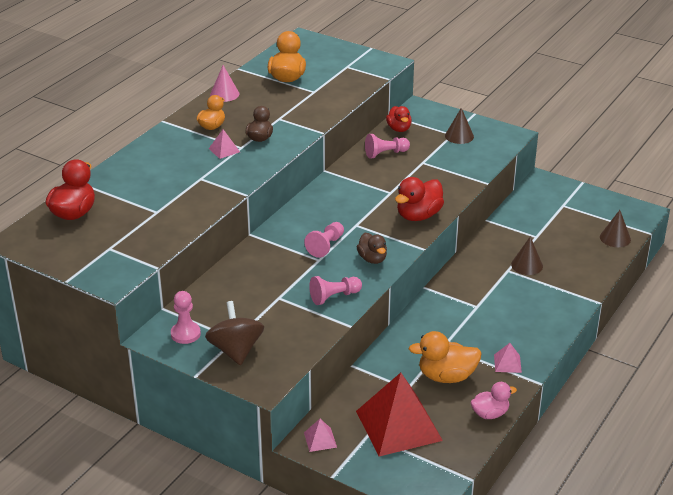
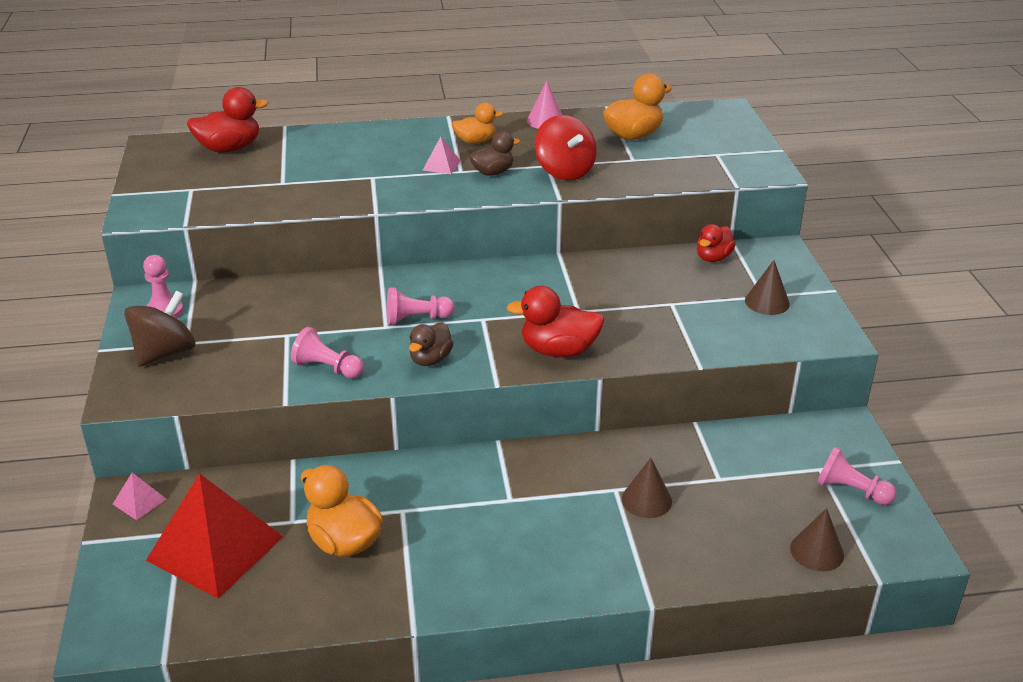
camera: 50 degrees right, 0 degrees up
(294, 116) = (564, 171): none -> red spinning top
(385, 153) = (649, 272): pink pawn -> pink pawn (850, 490)
(490, 414) = (306, 615): pink duck -> none
(507, 363) = (423, 581): pink pyramid -> none

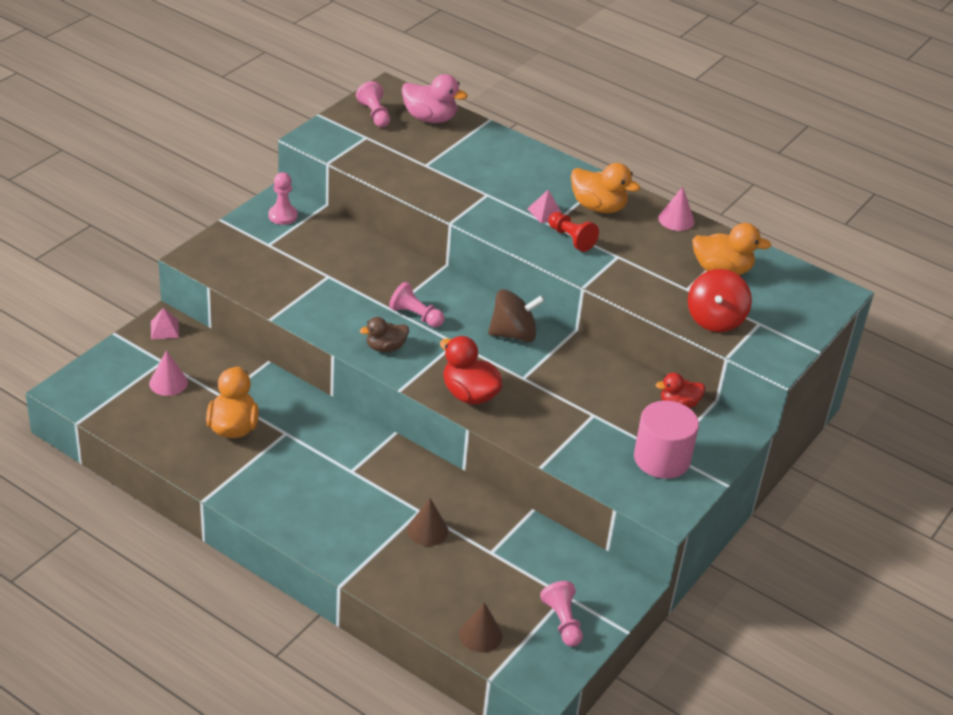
camera: 40 degrees right, 5 degrees up
(165, 353) = (250, 244): brown spinning top -> brown spinning top (513, 334)
(215, 548) = (168, 382): red pyramid -> pink cone
(229, 148) = (430, 118): red duck -> pink duck
(327, 368) = (321, 313): pink pawn -> pink pawn (374, 114)
(475, 141) = (598, 207): orange duck -> orange duck, size x1.54
(493, 172) = (571, 239): brown duck -> red pawn
(564, 171) = (622, 268): red spinning top -> red spinning top (715, 319)
(767, 302) = (661, 459): brown cone -> pink cylinder

